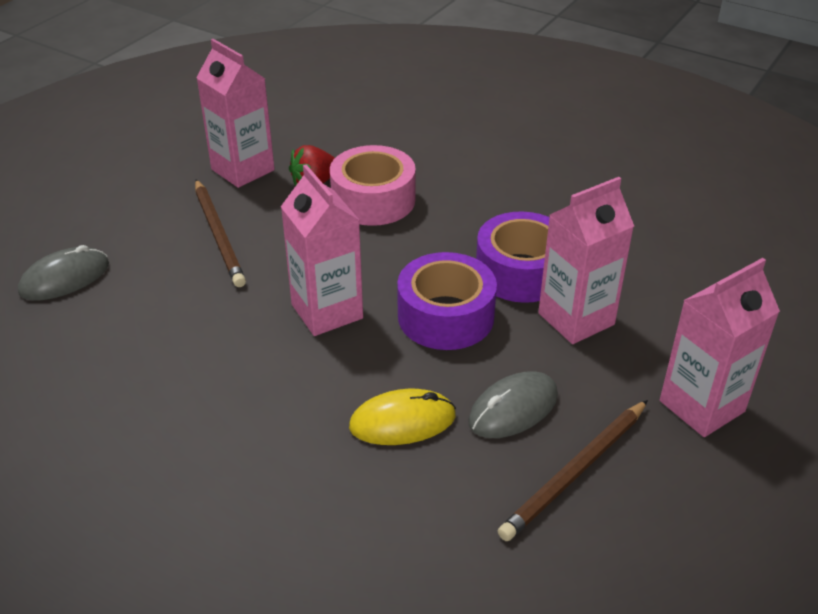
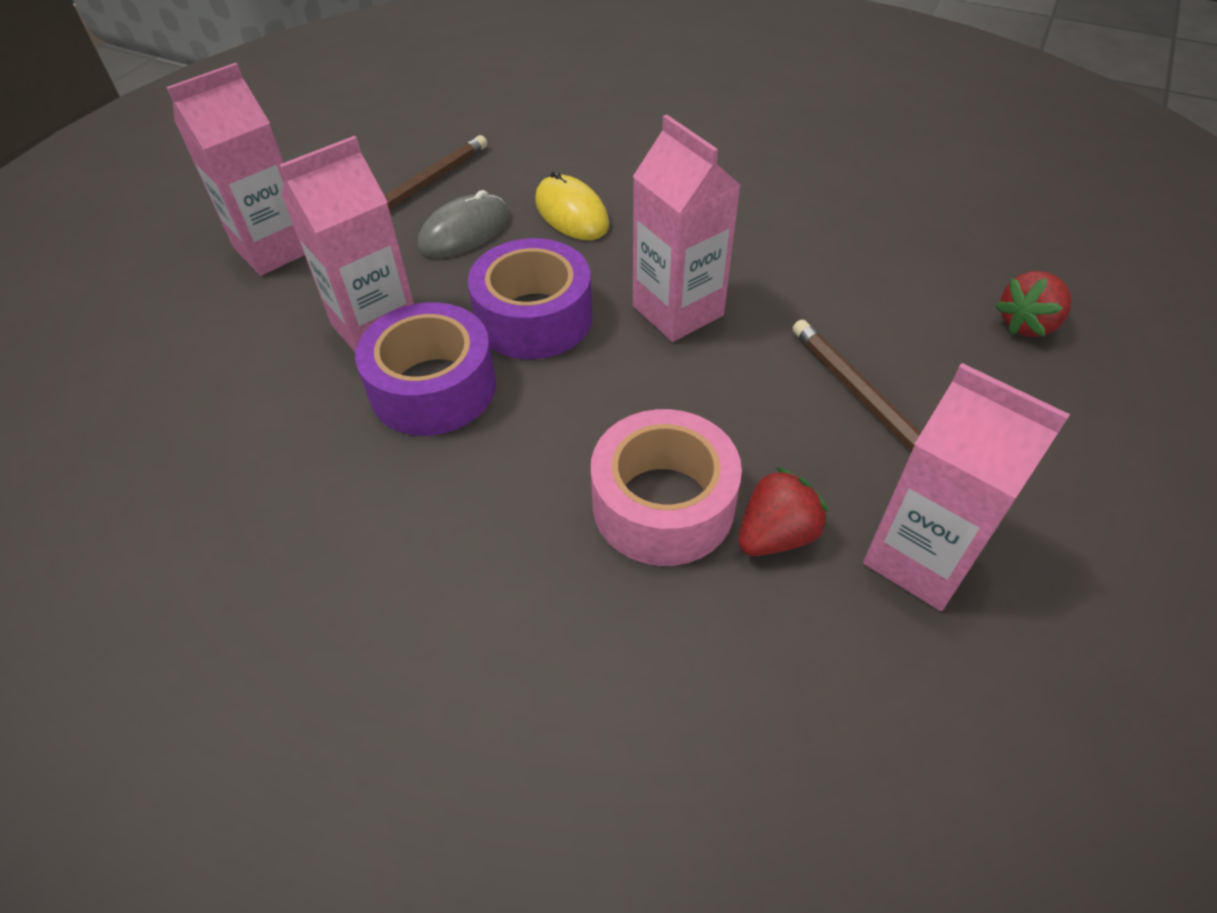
camera: 175 degrees right, 10 degrees up
(65, 278) = (1027, 324): grey mouse -> red strawberry
(402, 421) = (571, 213): yellow mouse -> yellow mouse turned 75 degrees clockwise

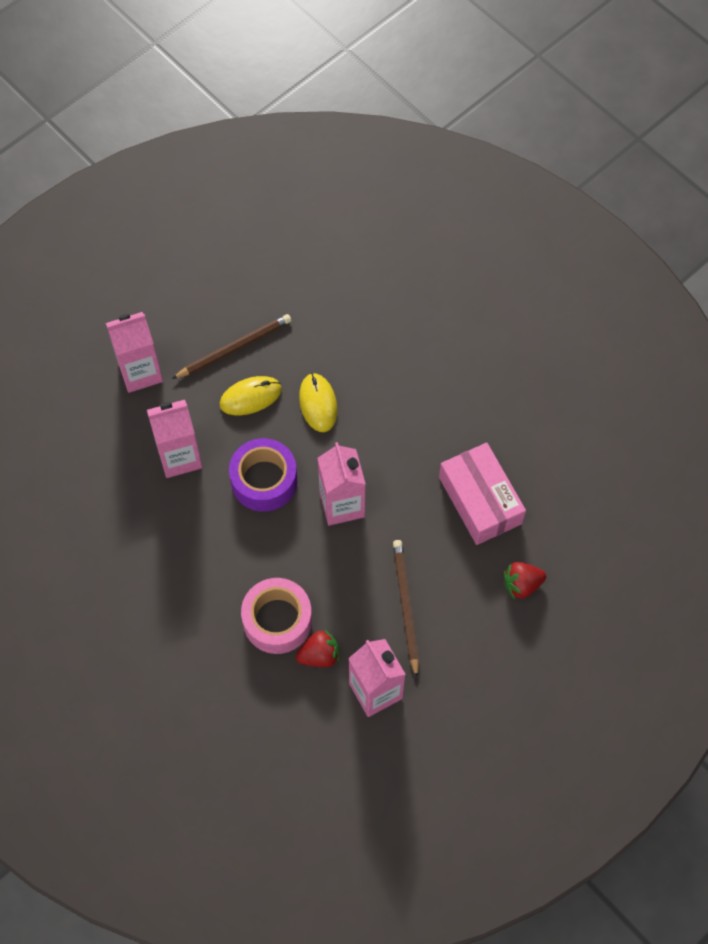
camera: 20 degrees right, 15 degrees up
(433, 387) = (196, 510): purple tape -> none
(464, 232) = (250, 397): grey mouse -> yellow mouse
(880, 249) = (480, 500): none -> pink box

